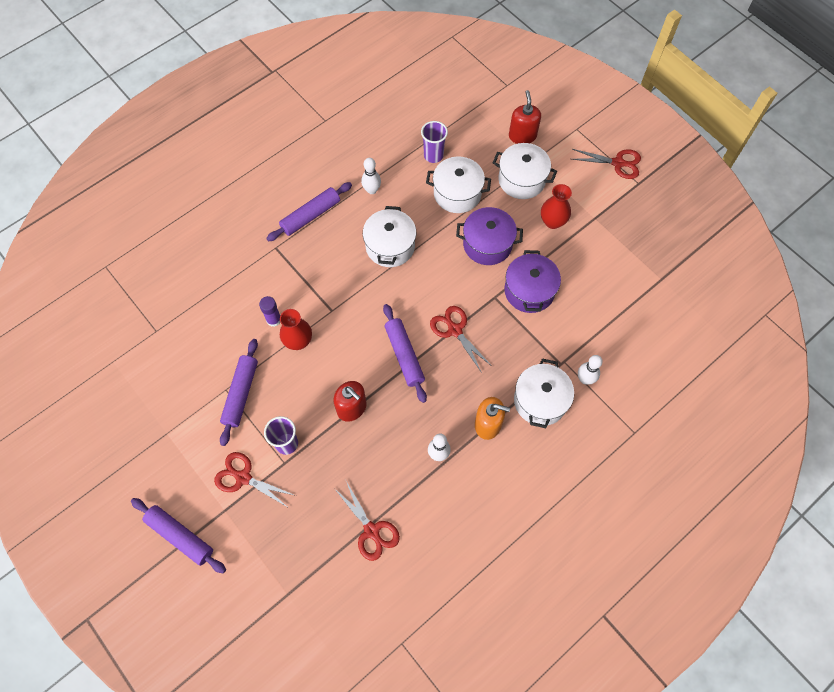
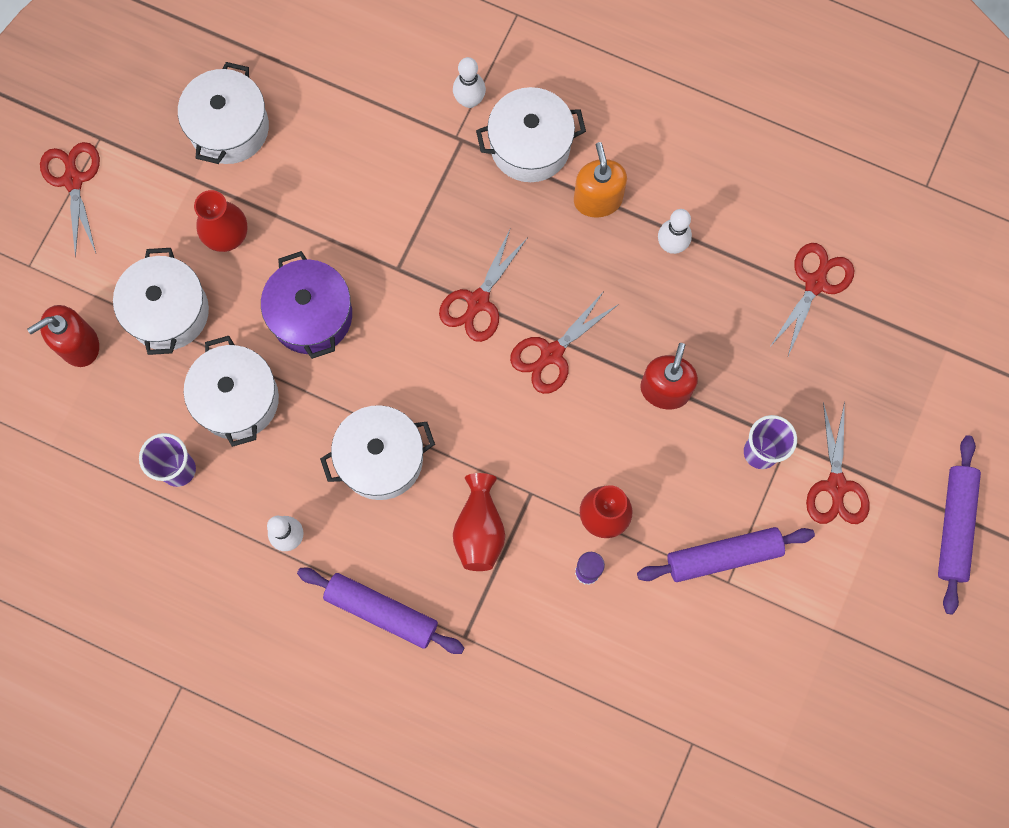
camera: 115 degrees left, 10 degrees up
(326, 277) = (479, 529): none -> red vase
(404, 355) = (551, 354): purple rolling pin -> red scissors
(529, 291) = (364, 225): purple pot -> none
(619, 246) = (229, 128): none -> white pot

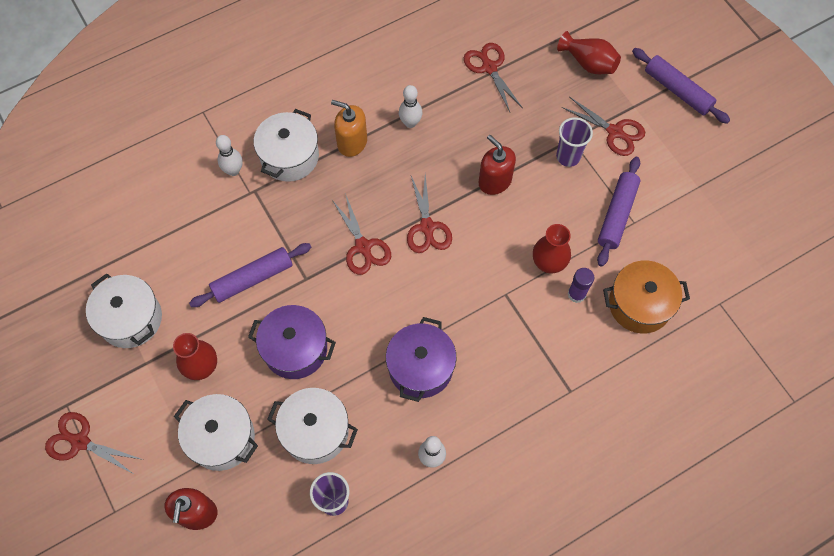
camera: 55 degrees left, 10 degrees down
(381, 459) = (420, 367): white pot -> purple pot
(381, 611) = (520, 431): purple rolling pin -> purple rolling pin (252, 278)
(479, 529) = (507, 338): red vase -> red vase (588, 63)
(624, 651) = (639, 304): none -> orange pot

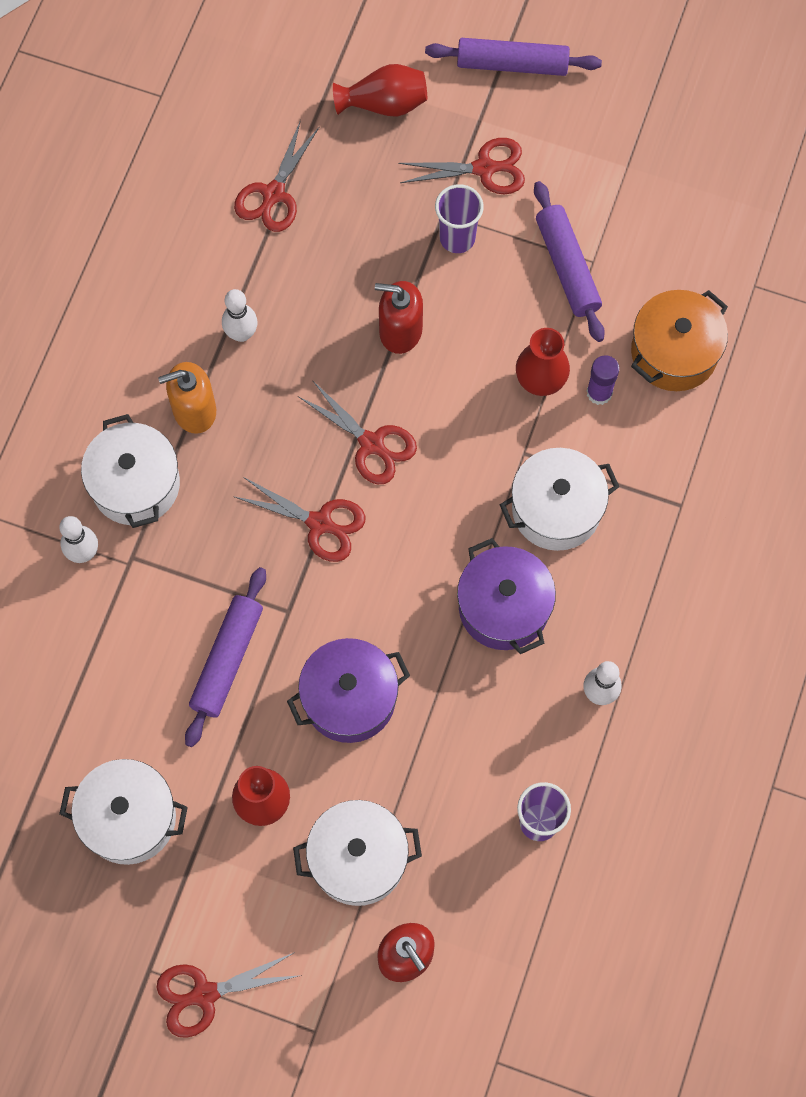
camera: 40 degrees left, 5 degrees up
(315, 431) = (453, 767): white pot -> white pot (556, 509)
(489, 67) = (273, 194): red scissors -> red scissors turned 90 degrees counterclockwise

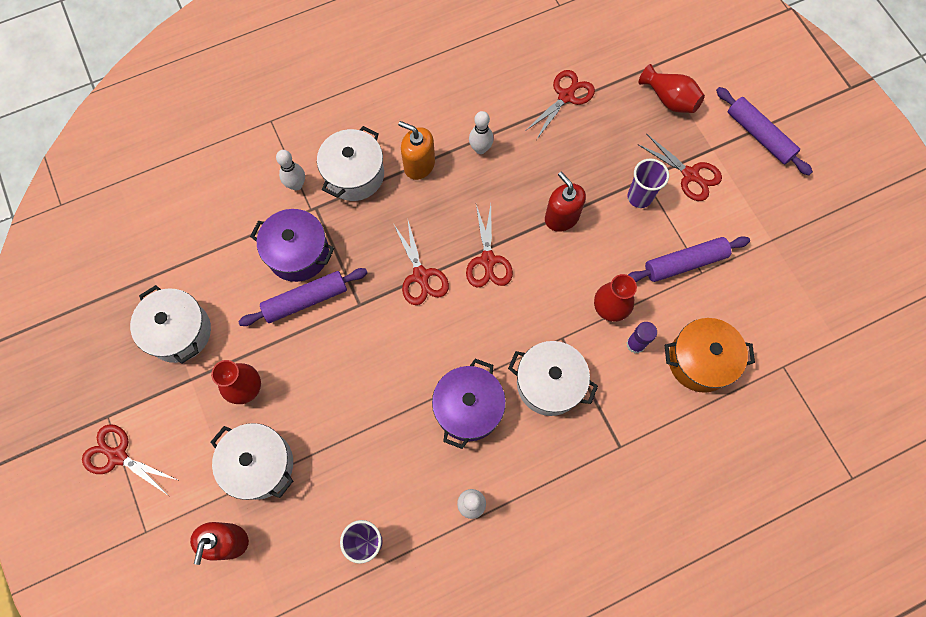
camera: 45 degrees right, 0 degrees up
(273, 194) = (566, 96): red scissors -> red scissors turned 150 degrees clockwise
(349, 698) = (342, 378): purple pot -> purple pot (298, 253)
(567, 267) = (685, 263): purple rolling pin -> purple rolling pin turned 45 degrees clockwise

